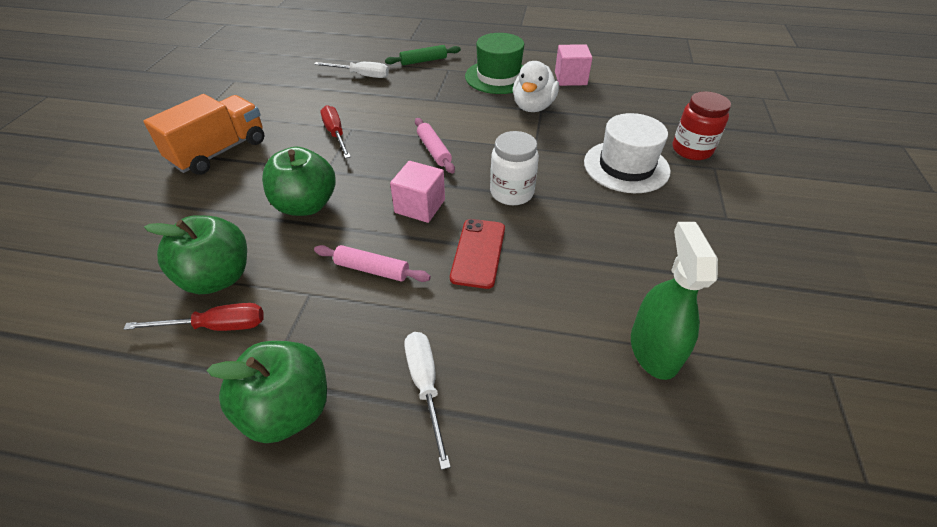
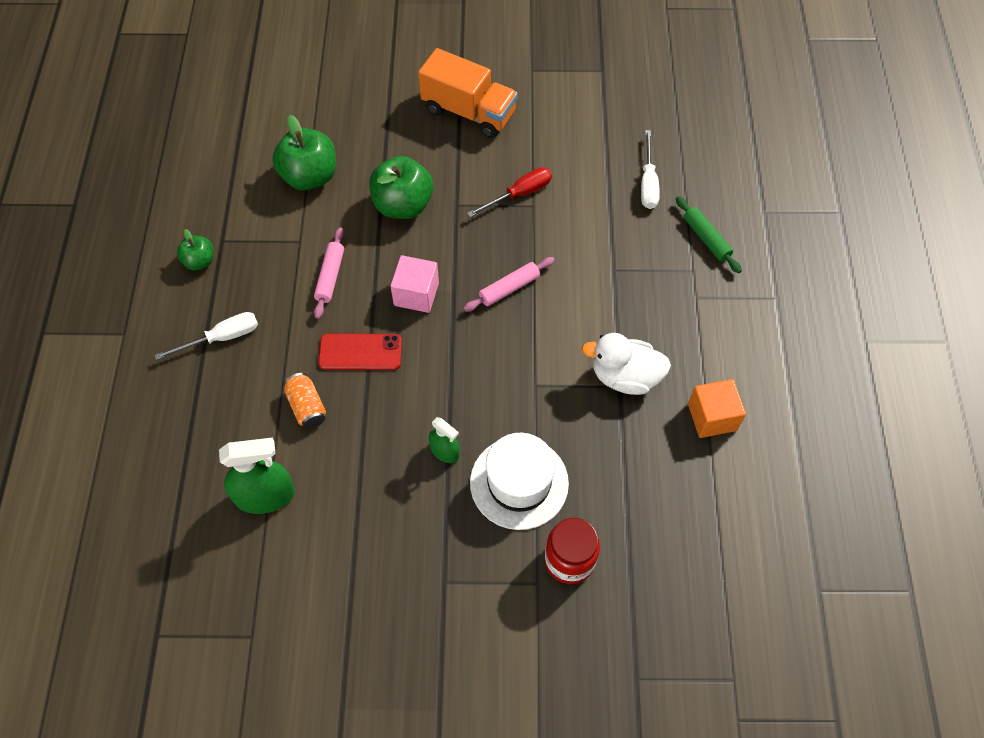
camera: 80 degrees right, 15 degrees up
(216, 326) = (263, 194): red screwdriver -> none
(288, 409) = (199, 261): green apple -> green apple, size x0.55
(498, 77) = (689, 330): green hat -> none
(512, 193) = (450, 370): white jar -> none
(540, 302) = (307, 407): none -> orange can
(570, 78) = (712, 417): pink cube -> orange cube
(596, 205) = (445, 451): none -> green spray bottle

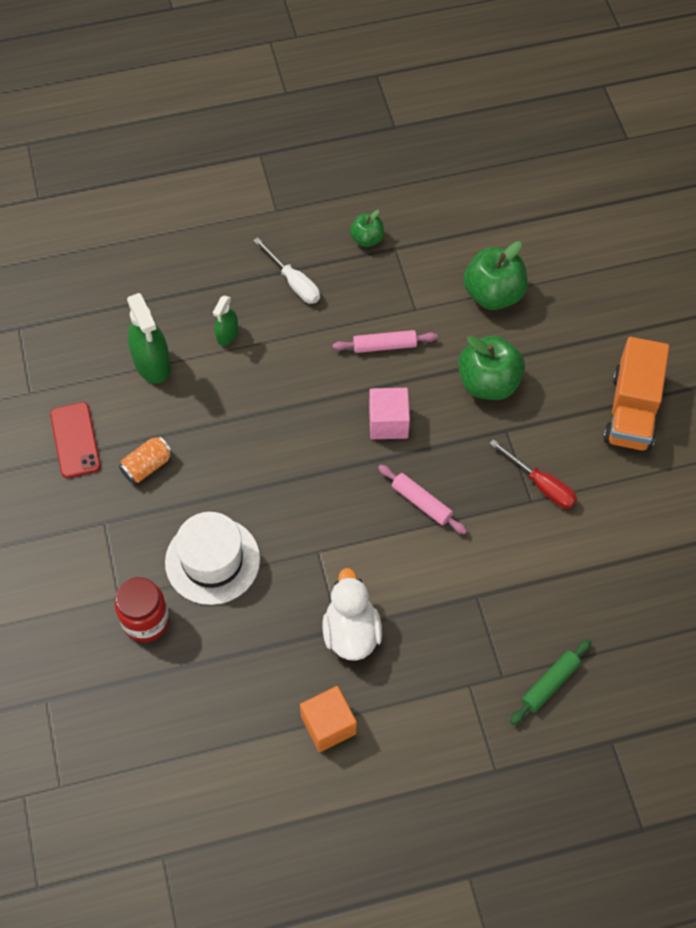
camera: 75 degrees right, 0 degrees up
(307, 407) = (243, 368): orange can -> orange can (147, 466)
(360, 352) = (311, 394): red phone -> red phone (75, 440)
(445, 451) = (228, 490): green spray bottle -> green spray bottle (227, 334)
(648, 183) = (604, 609): white screwdriver -> none

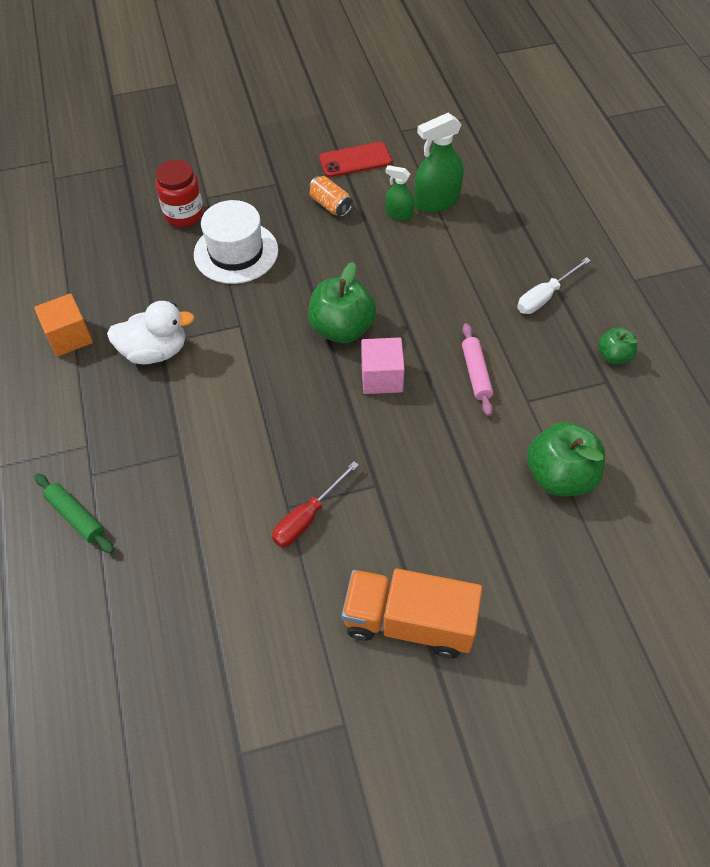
camera: 90 degrees right, 5 degrees down
(227, 334) = (474, 250): green spray bottle -> green spray bottle (399, 214)
(421, 503) = (288, 406): pink rolling pin -> none
(488, 383) = (437, 468): green apple -> green apple (342, 329)

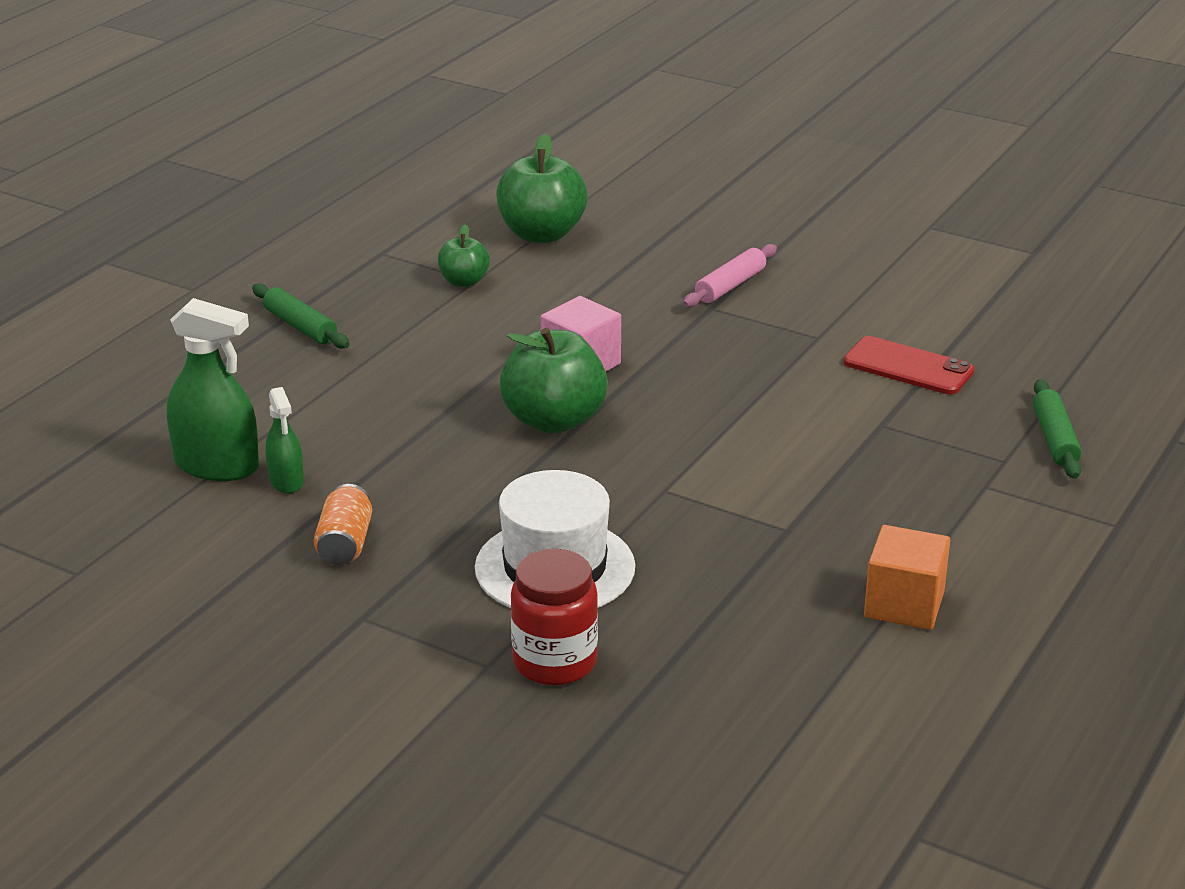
camera: 135 degrees left, 25 degrees down
(155, 351) = (804, 524): white duck -> none
(307, 517) = (808, 323): red screwdriver -> none
(355, 160) = (209, 576): red phone -> red phone (908, 367)
(409, 622) = (805, 238): orange truck -> none
(476, 373) = (484, 318): pink rolling pin -> pink rolling pin (730, 286)
(545, 296) = (300, 326): white screwdriver -> green rolling pin
(613, 356) = (338, 261): green apple -> green apple (464, 282)

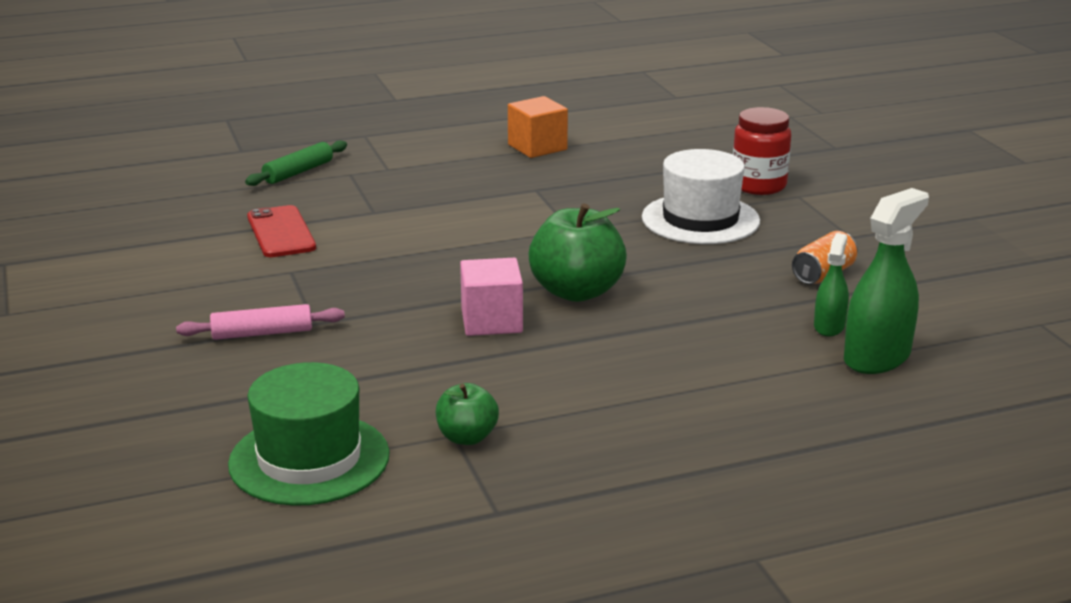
camera: 140 degrees left, 5 degrees down
(217, 465) = (877, 357): green spray bottle -> green spray bottle turned 75 degrees clockwise
(300, 326) = (683, 456): green rolling pin -> none
(541, 234) = (309, 459): green apple -> green hat

